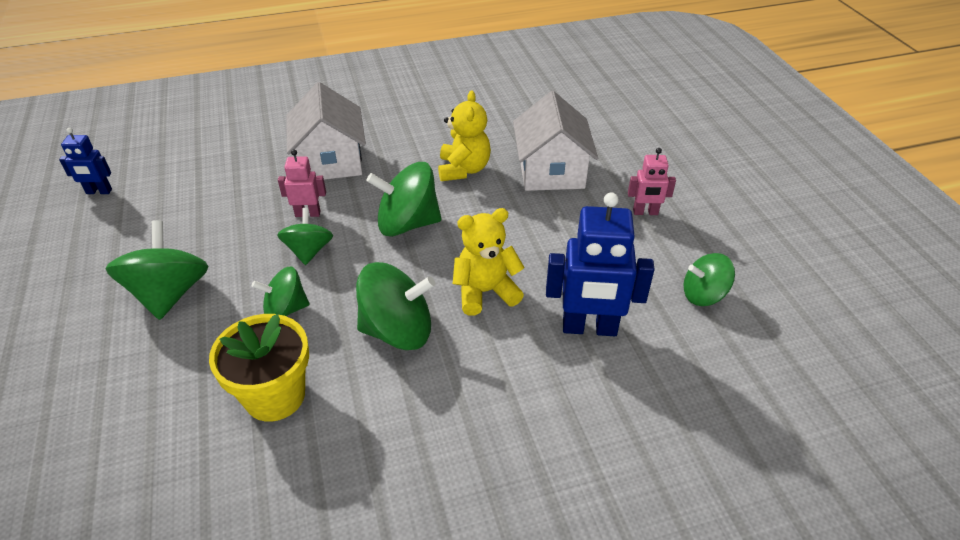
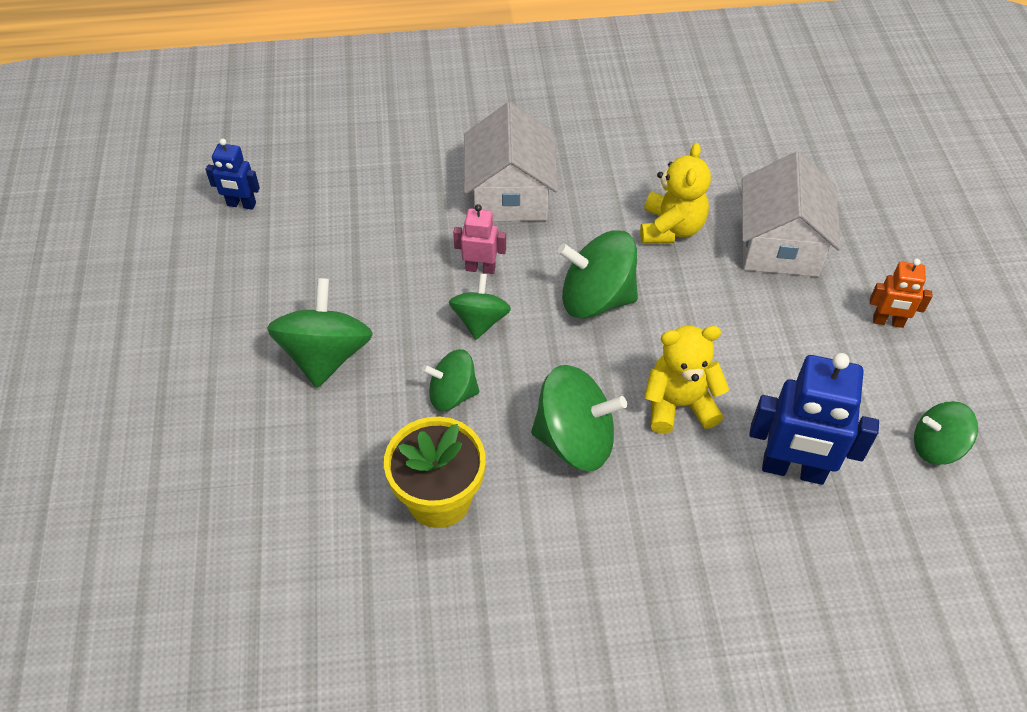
camera: 10 degrees right, 10 degrees up
(645, 212) = (888, 322): pink robot -> orange robot

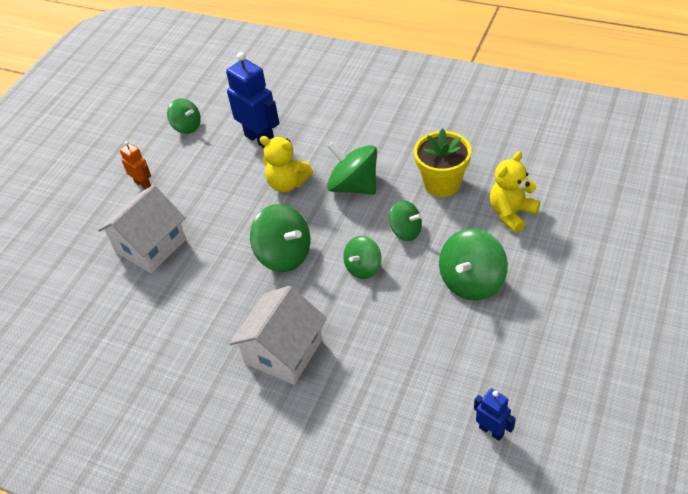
camera: 145 degrees left, 5 degrees down
(480, 268) = (341, 302): pink robot -> none
(671, 228) = (201, 282): yellow teddy bear -> yellow teddy bear (511, 213)

